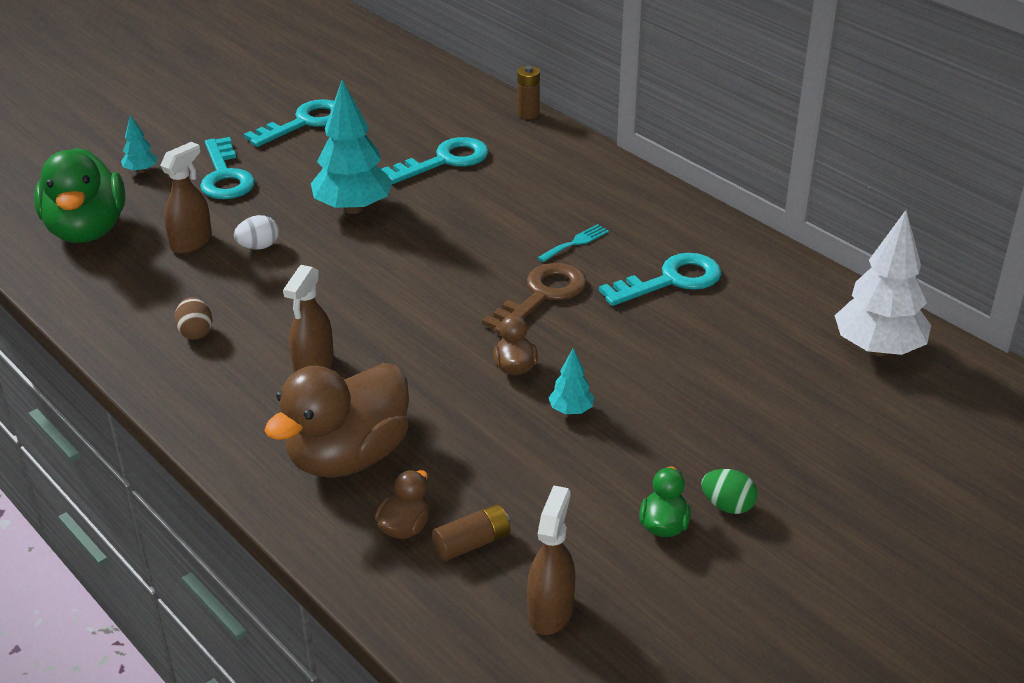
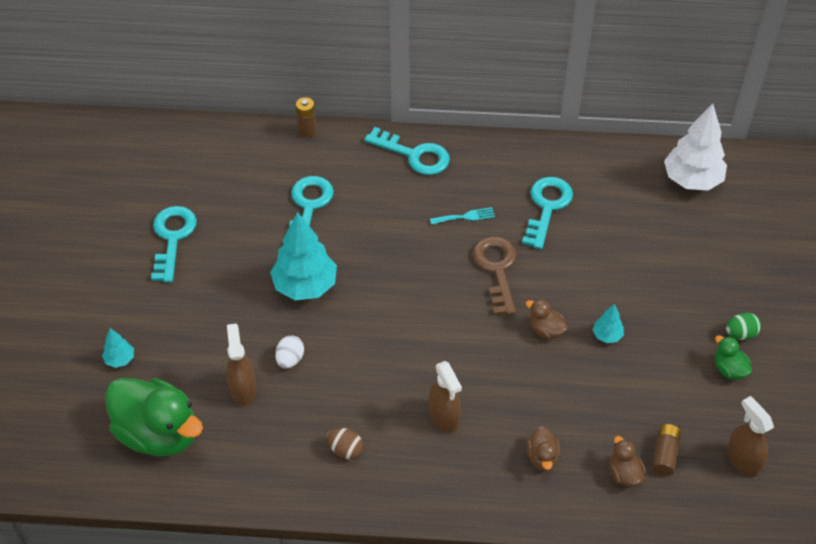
camera: 45 degrees left, 15 degrees up
(225, 176) = (185, 321): turquoise key -> turquoise key (414, 155)
(348, 457) = (542, 457): brown duck -> brown duck, size x0.44
(575, 243) = (465, 217): turquoise fork -> turquoise fork turned 75 degrees clockwise

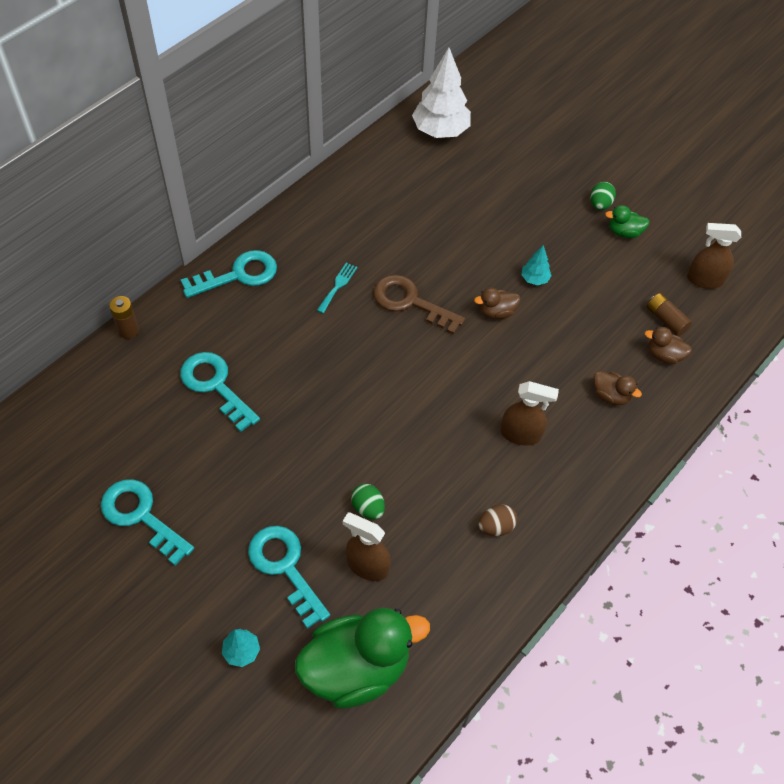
camera: 55 degrees left, 5 degrees up
(290, 359) = (368, 508): white egg -> green egg
(305, 286) = (299, 445): turquoise tree -> none
(547, 207) = (380, 229): turquoise key -> turquoise key (285, 568)

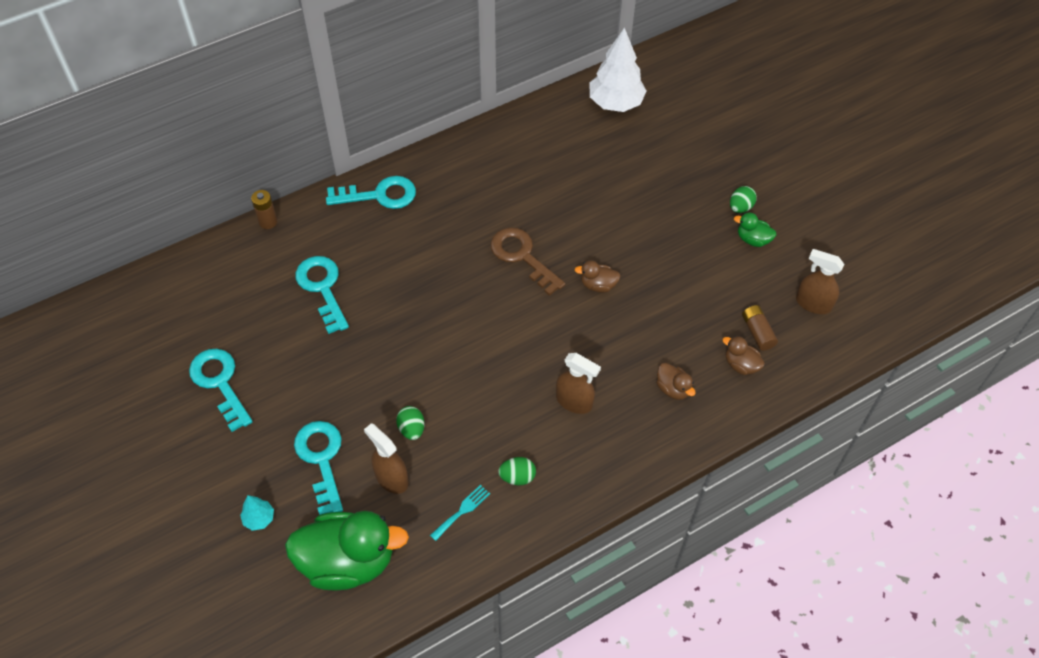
camera: 20 degrees right, 0 degrees up
(338, 286) = (463, 226): turquoise fork -> turquoise fork (462, 511)
(496, 527) = (517, 477): brown egg -> green egg
(534, 279) = (647, 263): turquoise tree -> none

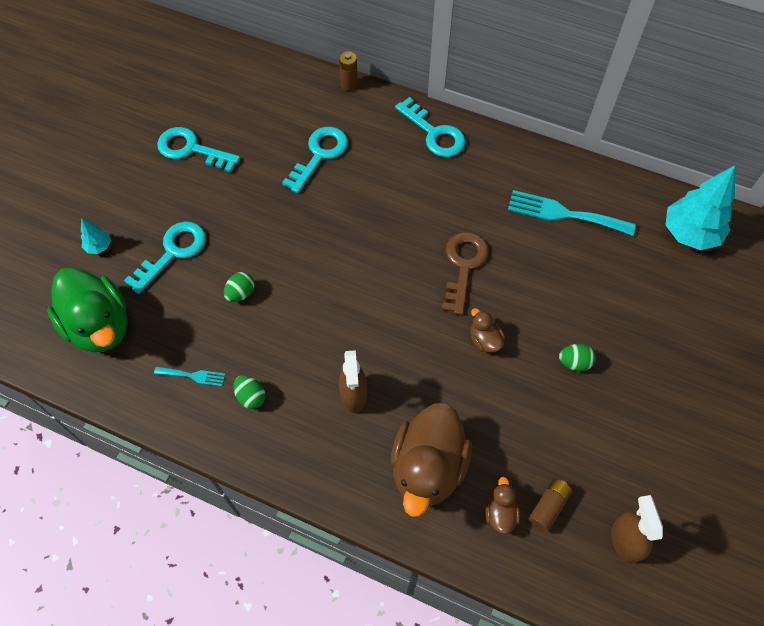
camera: 55 degrees right, 5 degrees up
(220, 383) = (191, 149): turquoise key -> turquoise key turned 90 degrees counterclockwise
(391, 478) = (188, 308): brown spray bottle -> none
(533, 163) = (564, 213): none -> turquoise fork
(615, 103) = (690, 234): white tree -> turquoise tree
(673, 389) = (428, 468): brown duck -> brown duck, size x2.26
(740, 207) = (676, 407): green egg -> green egg (574, 362)
(753, 239) = (649, 440): green duck -> none

